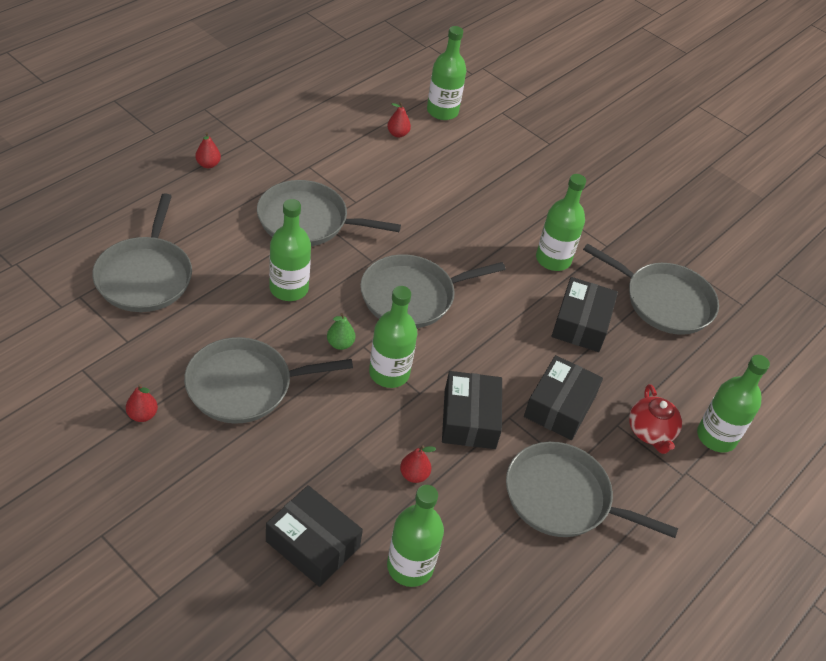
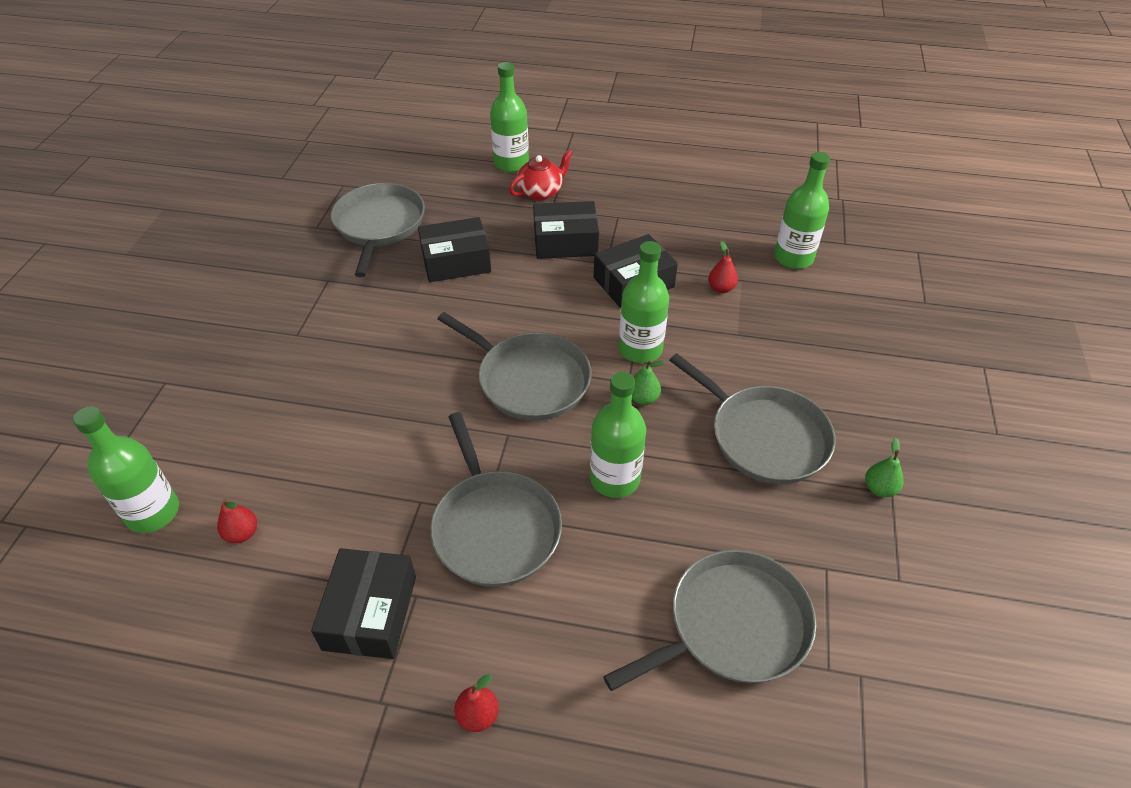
camera: 115 degrees left, 0 degrees up
(142, 415) = (879, 489): red pear -> green pear
(313, 544) = (841, 311): black box -> black box (370, 612)
(553, 259) = (381, 307): green bottle -> none
(563, 498) = (650, 212): grey pan -> none

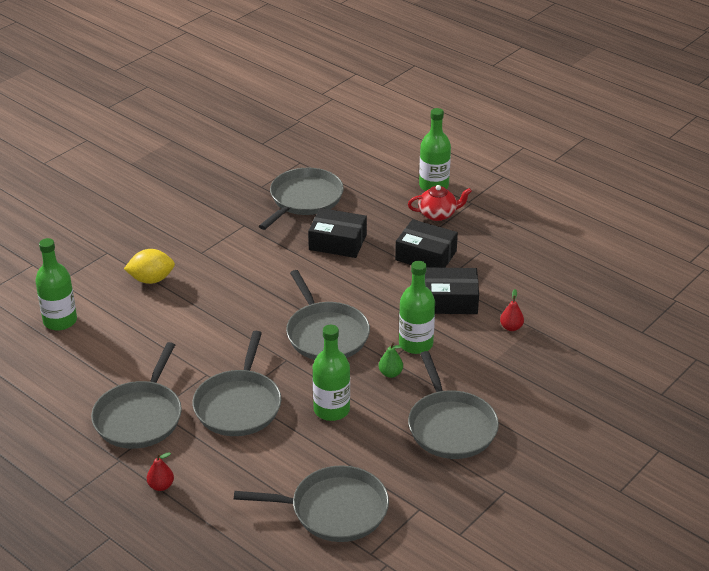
camera: 30 degrees right, 10 degrees down
(242, 533) = (99, 350): red pear -> none
(252, 396) = (151, 279): none -> yellow lemon
(370, 612) = (140, 416): black box -> grey pan
(793, 258) = (588, 327): green bottle -> none
(879, 489) = (499, 485): green pear -> none

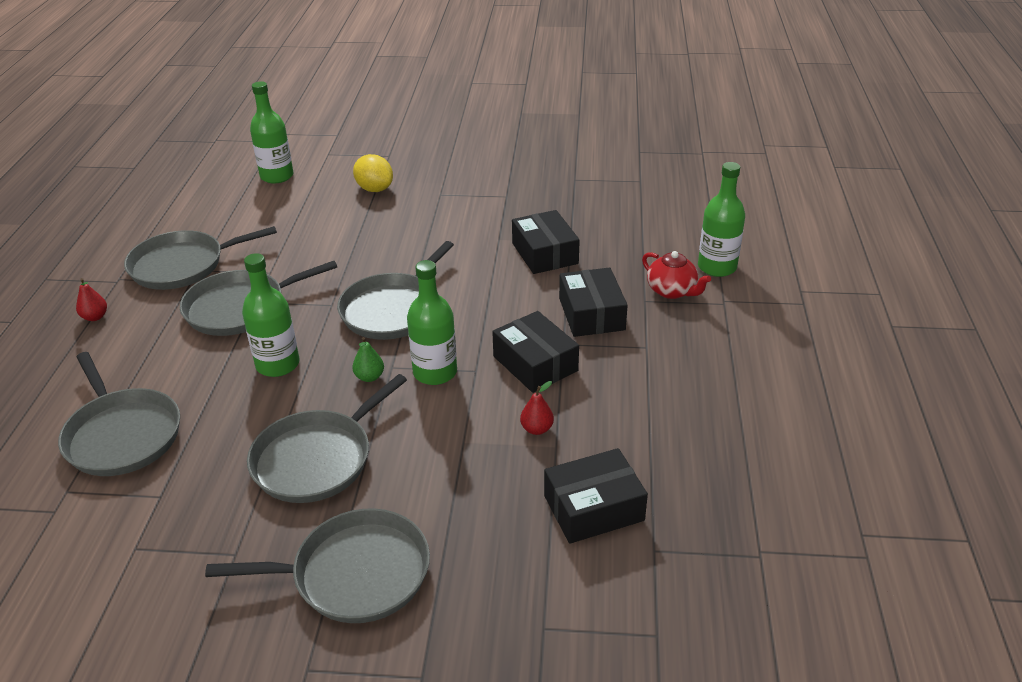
camera: 55 degrees right, 0 degrees up
(304, 199) = (586, 207): grey pan -> grey pan (354, 573)
(594, 337) = (593, 508): none -> black box

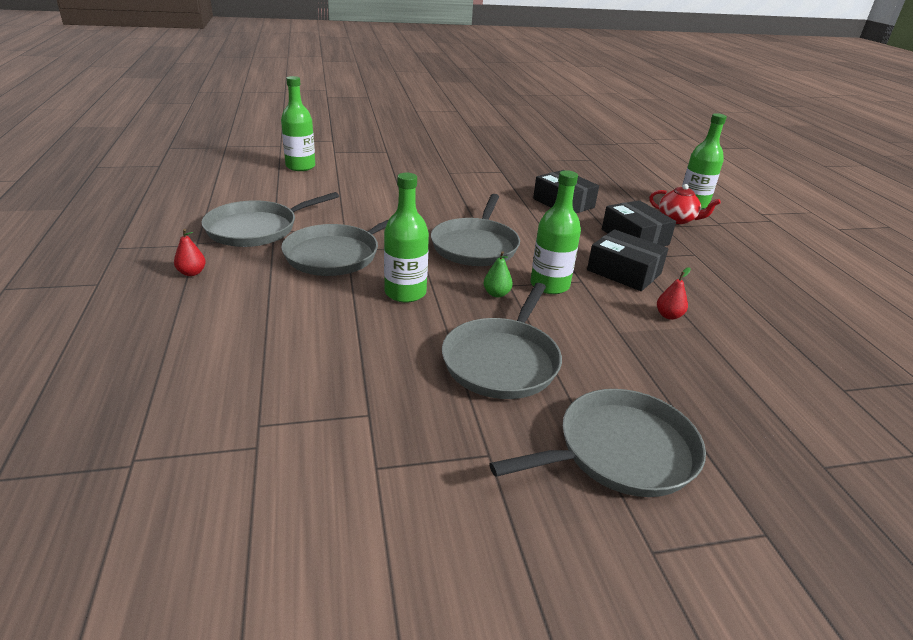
camera: 20 degrees left, 5 degrees down
(122, 434) = (288, 365): grey pan -> none
(375, 189) = (392, 171): yellow lemon -> none
(593, 508) = (768, 366): black box -> none

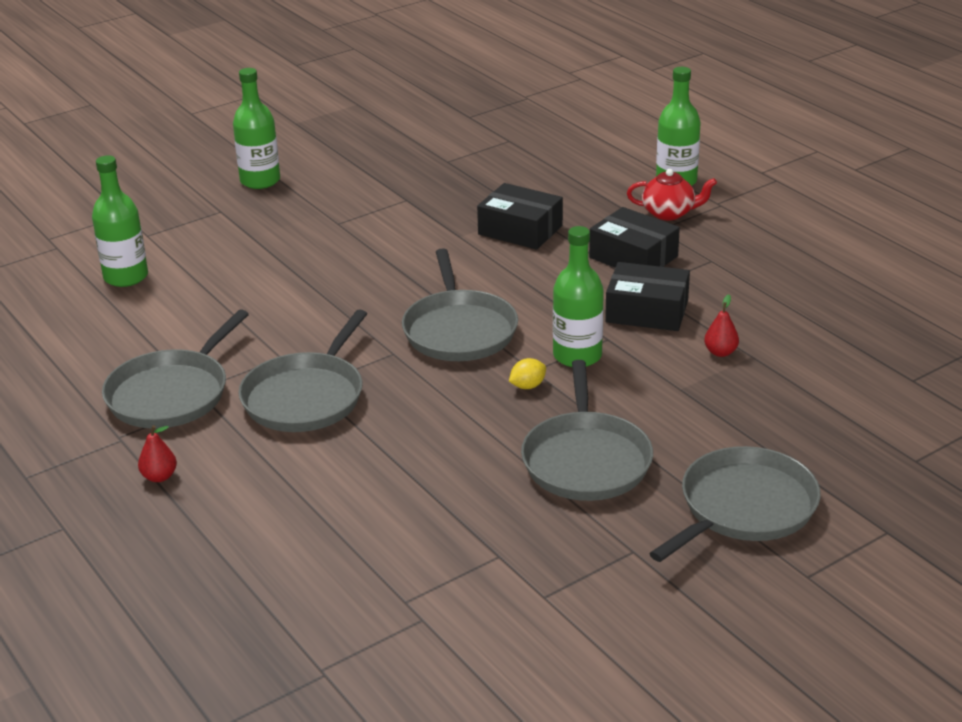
camera: 20 degrees left, 0 degrees up
(405, 293) = (428, 418): green bottle -> green bottle (260, 181)
(496, 294) = (527, 386): green pear -> yellow lemon

